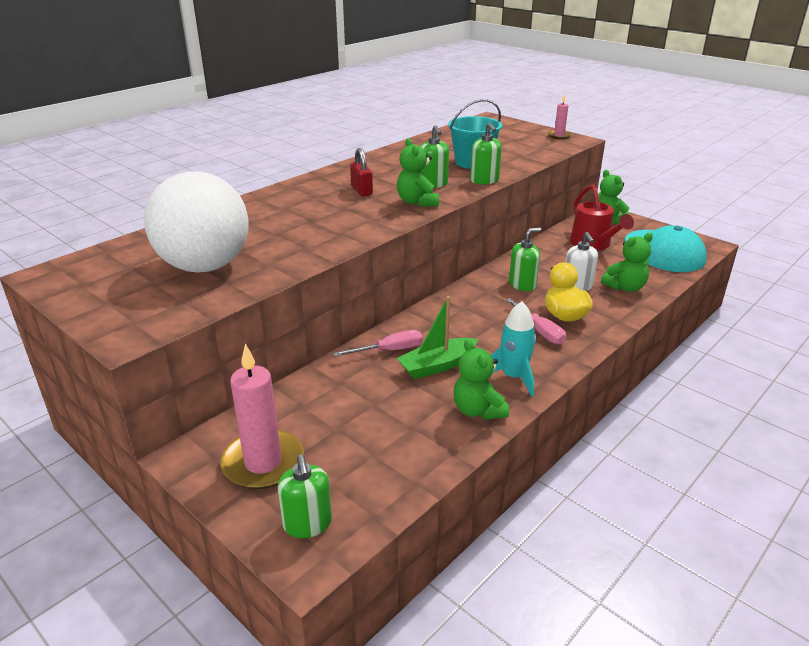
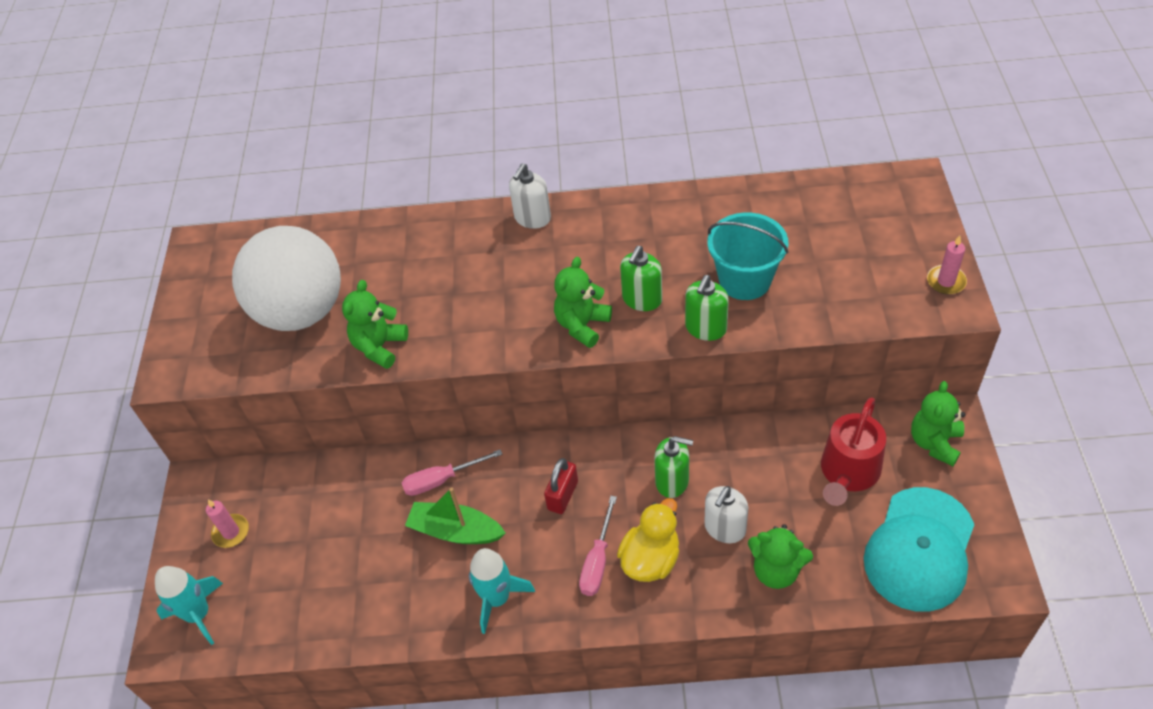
camera: 50 degrees right, 20 degrees up
(263, 463) = (231, 532): pink candle -> pink candle, size x0.50
(307, 524) = (198, 614): green soap dispenser -> turquoise rocket
(313, 182) = (532, 218): none -> white soap dispenser
(361, 191) = (557, 266): red padlock -> red padlock (563, 495)
(389, 350) = (441, 480): pink screwdriver -> pink screwdriver turned 135 degrees clockwise
(478, 410) = (422, 610): green teddy bear -> green teddy bear (379, 347)

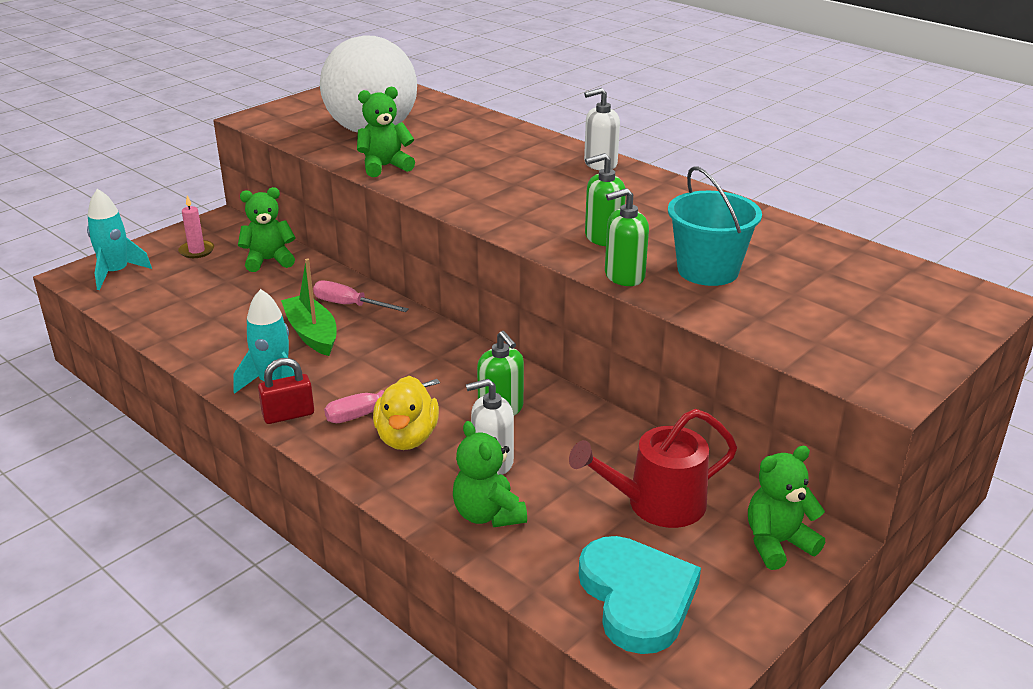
camera: 40 degrees right, 20 degrees down
(563, 495) = (410, 364): red padlock -> red padlock (288, 415)
(582, 325) = (533, 226): green teddy bear -> green teddy bear (269, 260)
(650, 559) = (407, 438): yellow duck -> yellow duck turned 105 degrees clockwise
(919, 549) = (637, 597): turquoise cap -> turquoise heart
(946, 281) = (907, 369): pink candle -> none

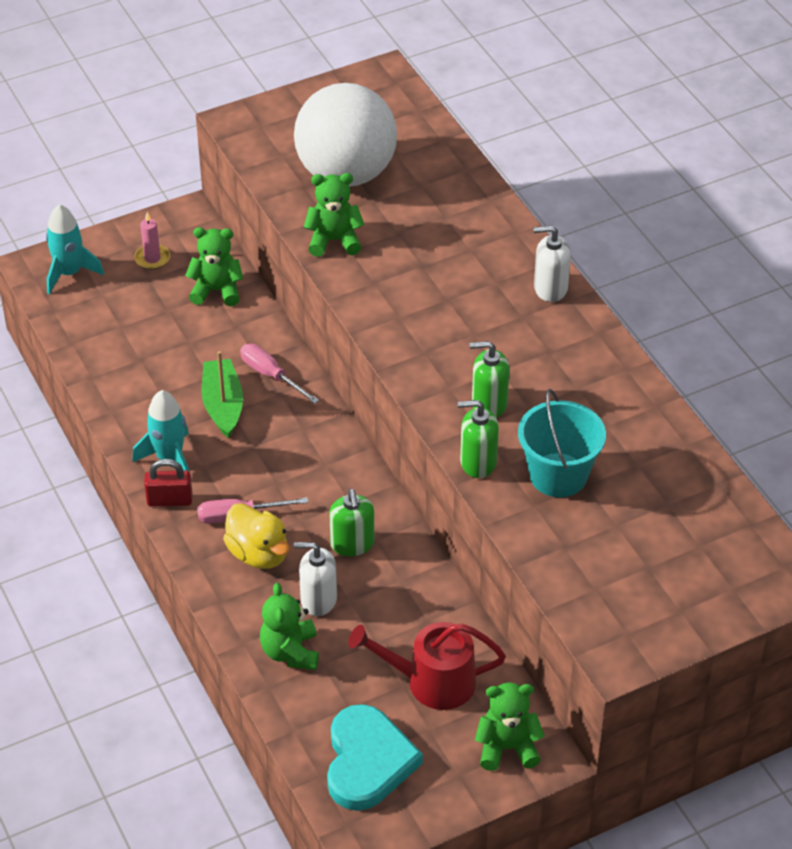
camera: 20 degrees right, 15 degrees up
(407, 438) = (258, 554): yellow duck -> yellow duck turned 60 degrees counterclockwise

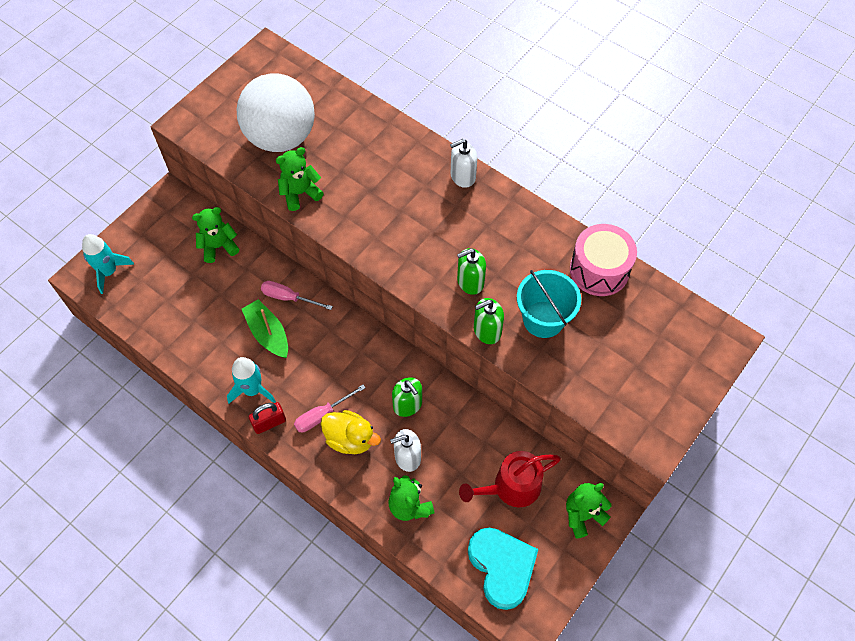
camera: 25 degrees left, 15 degrees up
(152, 258) = (162, 238): pink candle -> none
(666, 448) = (599, 270): none -> pink drum

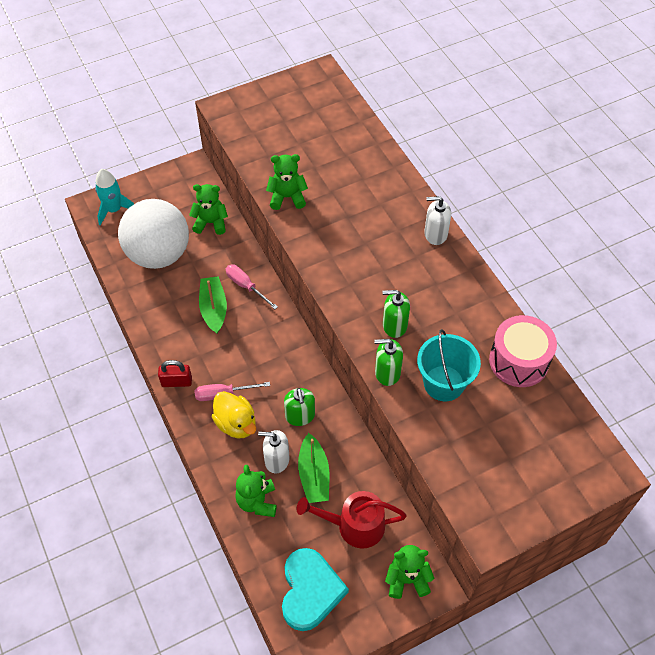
camera: 25 degrees right, 5 degrees down
(252, 390) = (177, 349): turquoise rocket -> none
(281, 137) = (295, 146): white ball -> white ball (159, 254)
(450, 456) = (314, 475): none -> green boat

